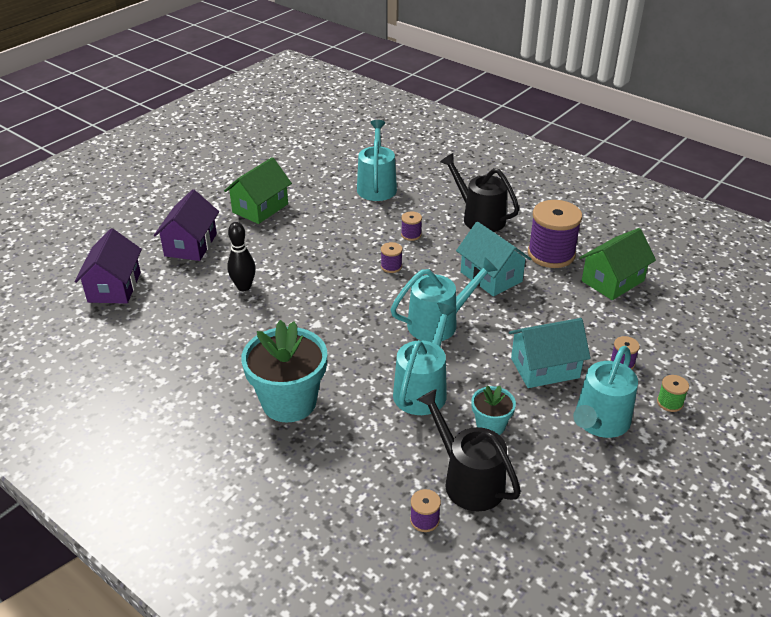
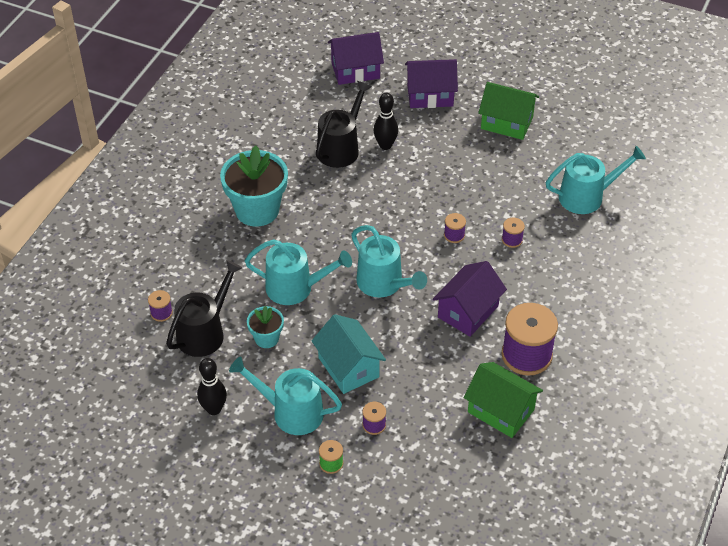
camera: 75 degrees right, 10 degrees up
(479, 218) = (567, 288): black watering can -> black watering can (341, 148)
(491, 277) = (468, 311): turquoise house -> purple house
(588, 489) = (214, 409): none -> black bowling pin

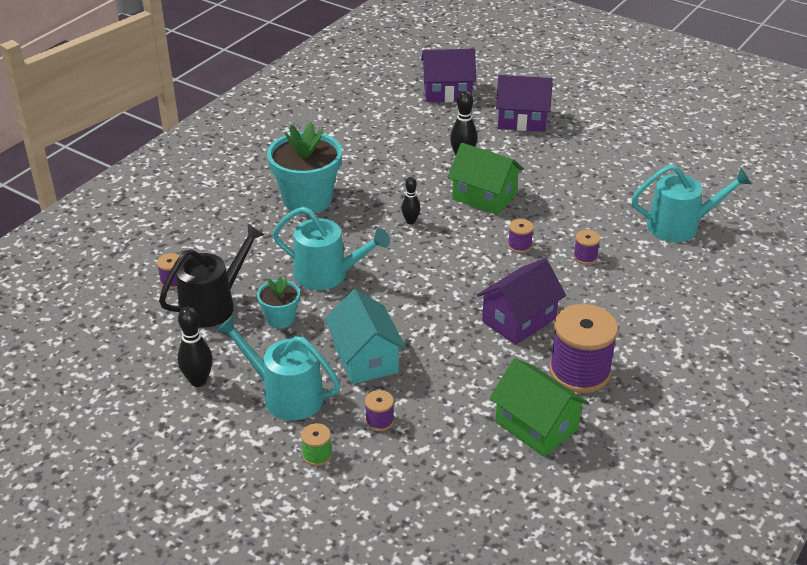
camera: 10 degrees right, 10 degrees down
(341, 148) = (414, 155): black watering can -> none
(354, 222) = (410, 221): none -> black bowling pin
(383, 284) = (428, 282): turquoise watering can -> none
(506, 123) = (601, 151): green house -> green house (484, 196)

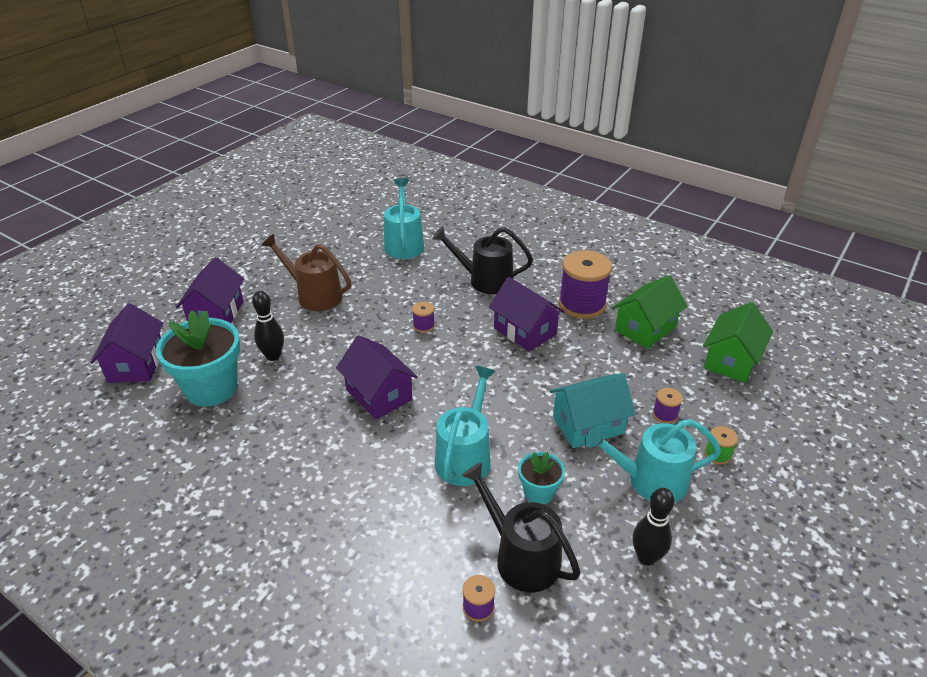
camera: 90 degrees left, 0 degrees up
(286, 395) = (650, 481): turquoise watering can -> turquoise watering can turned 60 degrees clockwise
(307, 200) = (325, 480): turquoise flower pot -> turquoise flower pot (211, 388)
(410, 221) = (378, 395): black bowling pin -> purple house
(484, 196) = (344, 344): green house -> green house (731, 360)
(562, 172) = (315, 295): none -> brown watering can
(585, 257) = (441, 292): purple spool -> none
(615, 291) = (485, 280): none -> black watering can

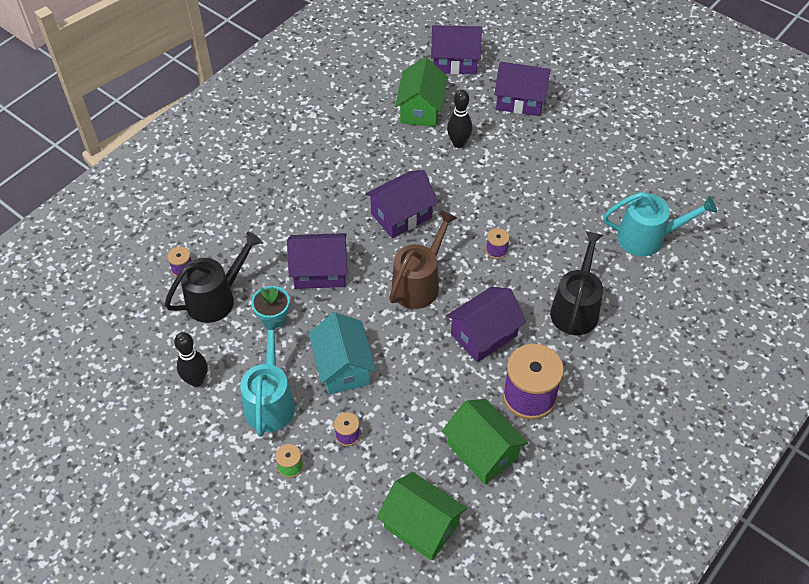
camera: 95 degrees right, 15 degrees up
(211, 388) = (421, 109): turquoise flower pot -> green house
(315, 295) = (548, 166): brown watering can -> brown watering can (419, 284)
(465, 457) = (320, 271): turquoise watering can -> purple house

